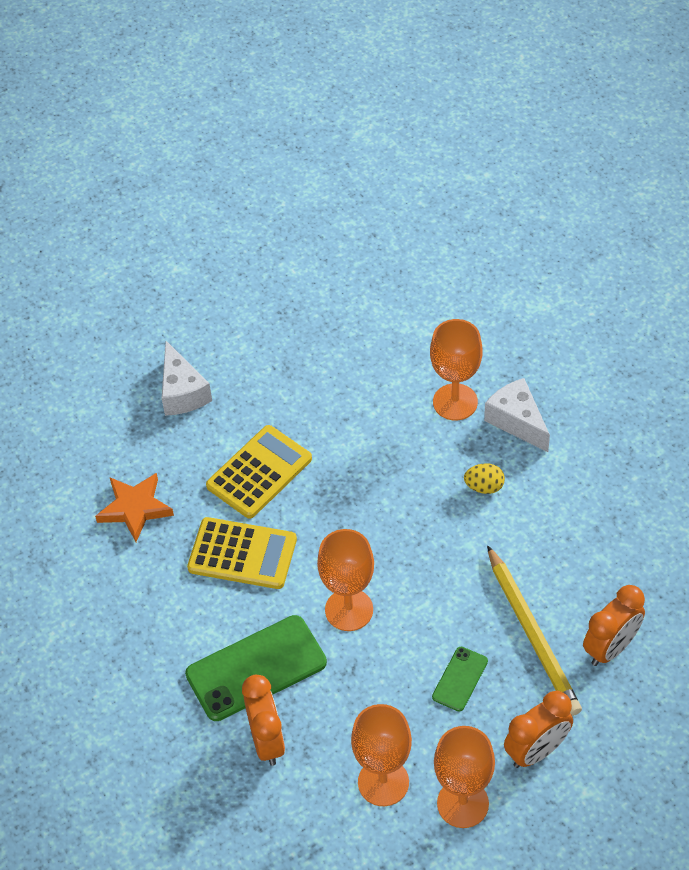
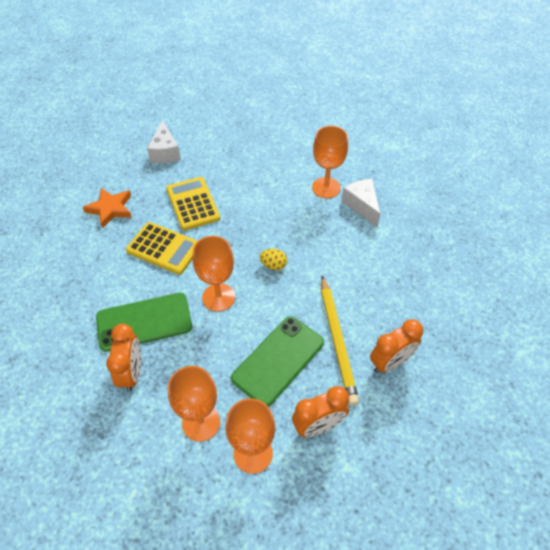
camera: 10 degrees right, 0 degrees up
(259, 472) = (193, 204): yellow calculator -> yellow calculator turned 75 degrees counterclockwise
(460, 679) = (278, 360): green phone -> green phone, size x2.00
(484, 487) = (330, 240): yellow egg -> yellow egg (273, 265)

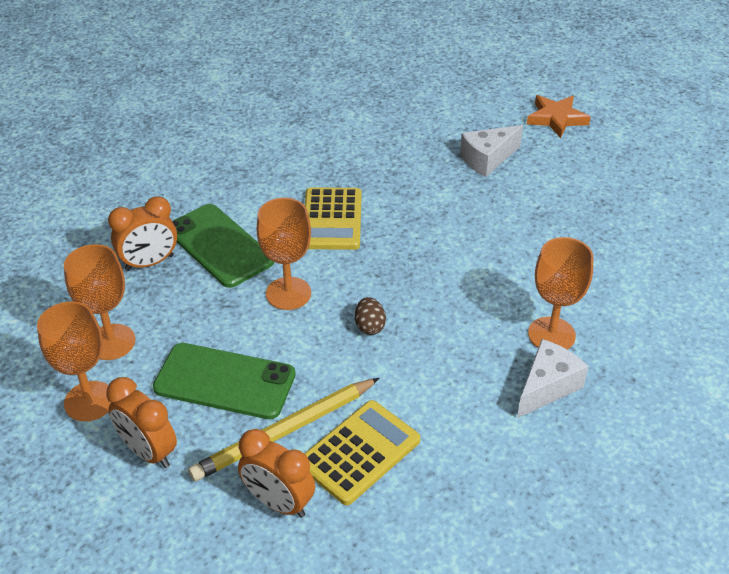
camera: 65 degrees right, 10 degrees down
(110, 209) = (361, 154): orange star -> orange star (556, 118)
(193, 204) = (420, 216): yellow calculator -> yellow calculator (359, 452)
(273, 265) = (369, 326): yellow egg -> brown egg

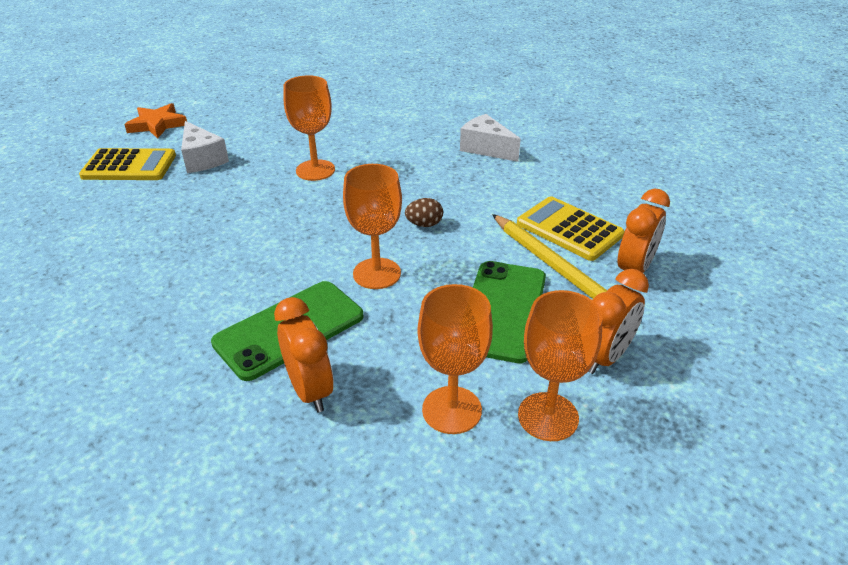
camera: 90 degrees left, 5 degrees down
(332, 219) = (265, 248): yellow calculator -> yellow calculator (129, 166)
(551, 335) = (433, 144): orange goblet -> orange goblet (315, 170)

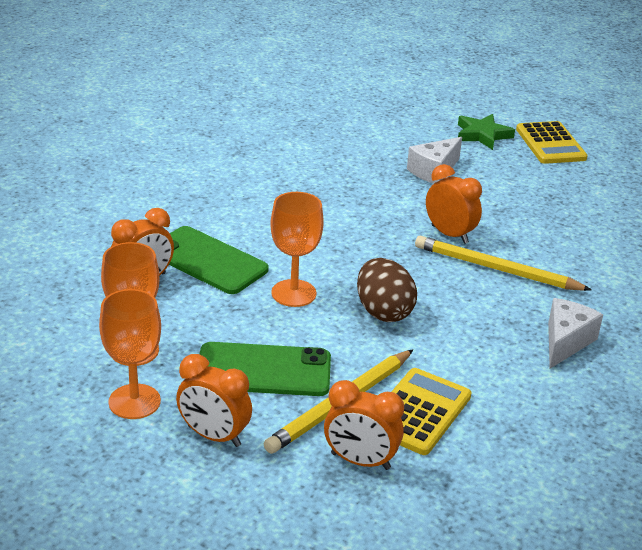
camera: 75 degrees right, 5 degrees down
(129, 166) = (402, 140): yellow calculator -> yellow calculator (550, 144)
(157, 124) = (482, 135): orange star -> green star
(315, 170) = (449, 234): orange goblet -> orange clock
(378, 158) = (497, 269): none -> yellow pencil
(424, 224) = (383, 312): brown egg -> brown egg, size x1.85

